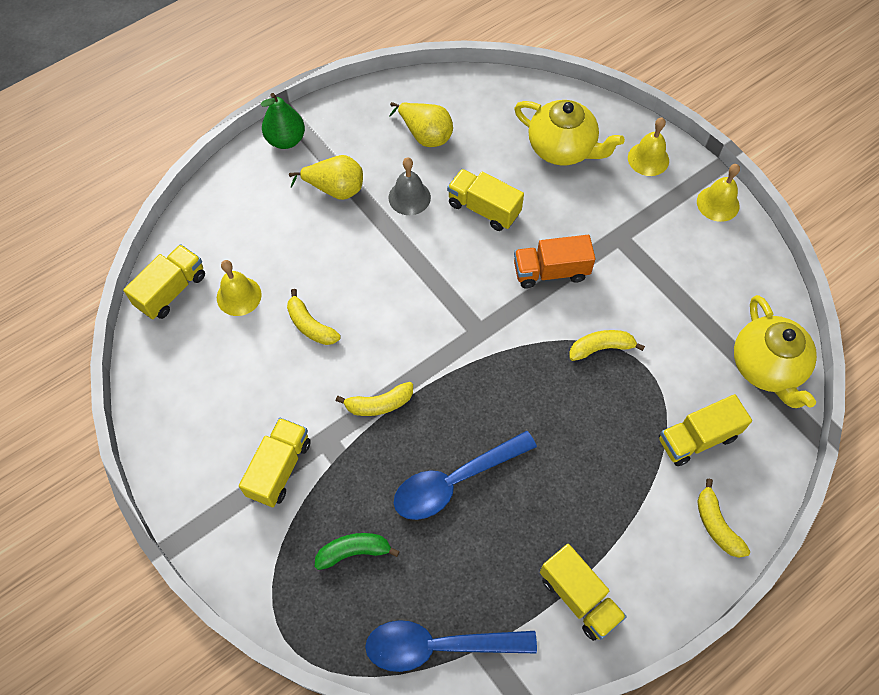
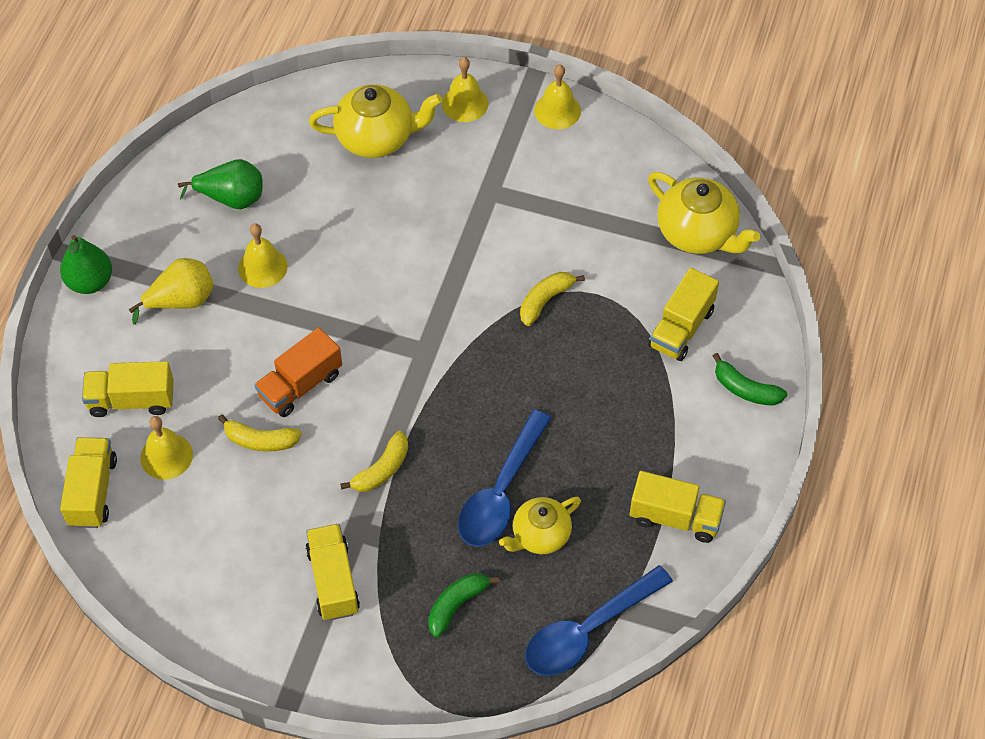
camera: 35 degrees left, 5 degrees down
(409, 197) = (262, 267): grey bell -> yellow bell
(425, 135) = (231, 198): yellow pear -> green pear
(459, 538) = (540, 535): none -> yellow teapot
(484, 209) = (344, 237): yellow truck -> yellow truck (132, 400)
(551, 271) = (450, 259): orange truck -> orange truck (300, 385)
(716, 525) = (745, 389): yellow banana -> green banana

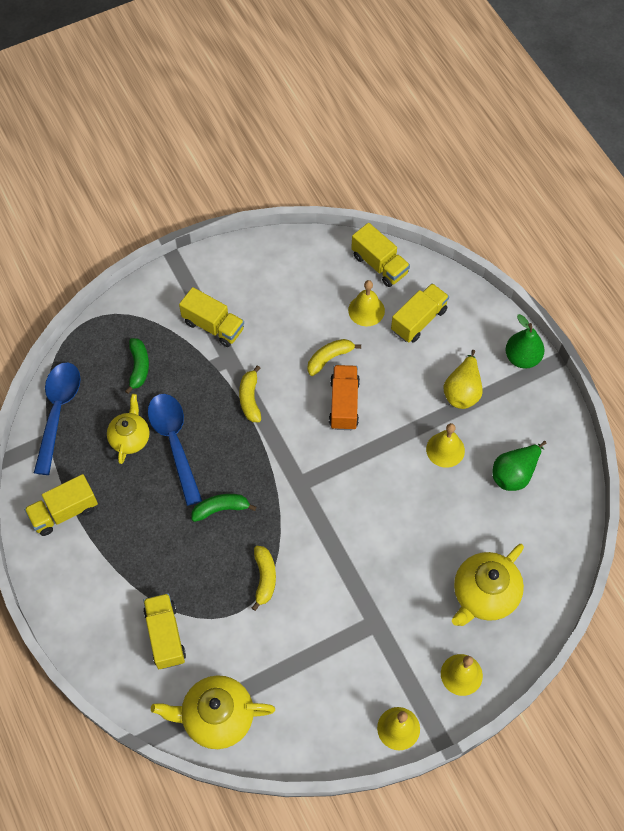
camera: 135 degrees right, 5 degrees up
(745, 389) = (90, 629): green banana -> green banana (221, 509)

